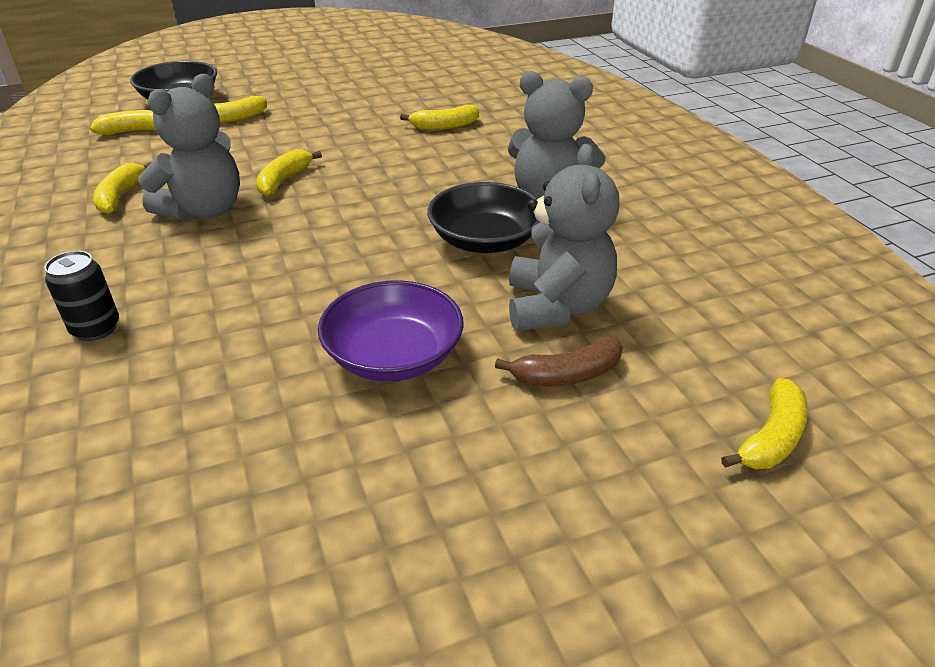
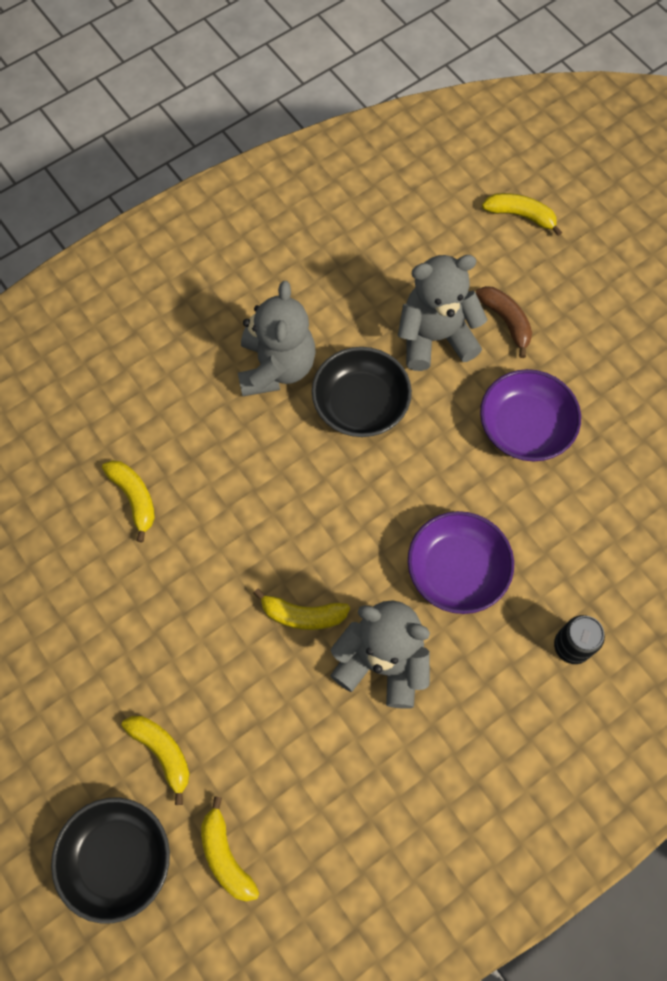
camera: 105 degrees left, 30 degrees up
(121, 196) = (380, 764): yellow banana -> none
(252, 267) = (457, 570): none -> purple bowl

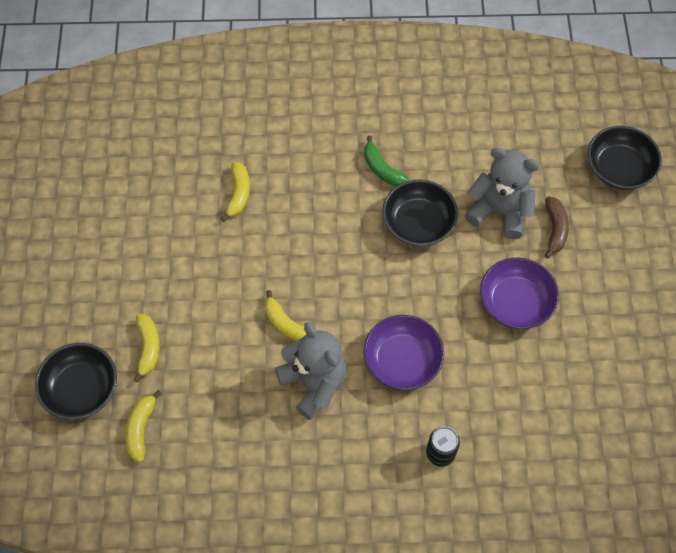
camera: 35 degrees right, 5 degrees down
(276, 367) = (382, 169): grey teddy bear -> green banana
(520, 216) = (619, 168): yellow banana -> black bowl

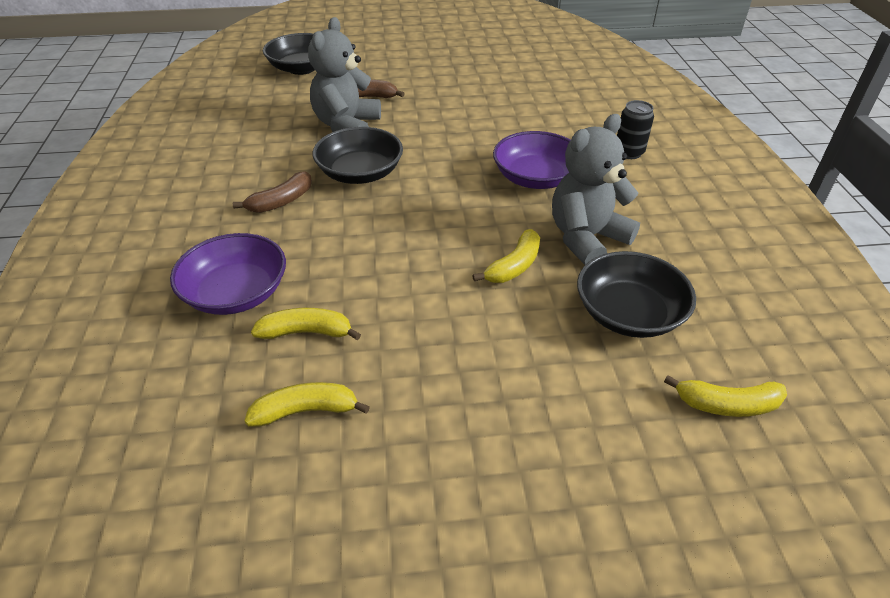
camera: 95 degrees left, 20 degrees down
(81, 388) = (699, 503): black bowl -> black bowl (628, 313)
(148, 348) = (592, 414): yellow banana -> yellow banana (306, 411)
(382, 169) = (281, 201): green banana -> brown banana
(515, 302) = (452, 116): purple bowl -> purple bowl (236, 293)

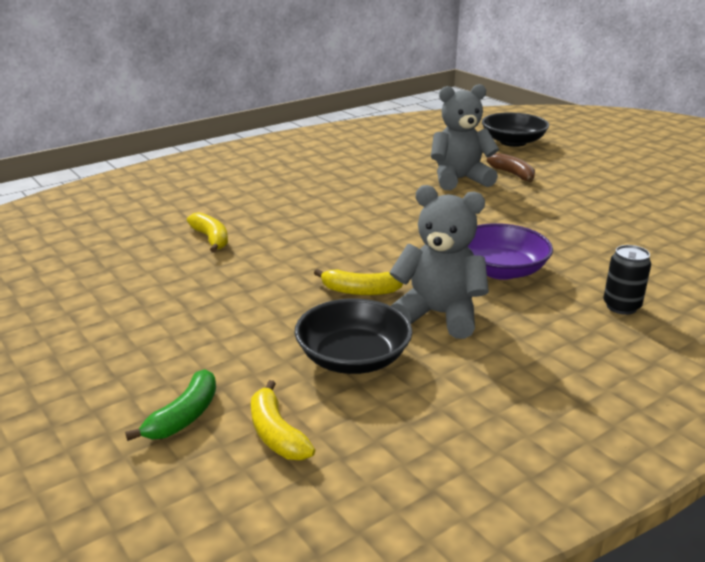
camera: 60 degrees right, 15 degrees down
(236, 293) = (227, 208): purple bowl -> none
(281, 201) = (335, 190): brown banana -> none
(306, 411) = (142, 260): yellow banana -> none
(360, 173) = (403, 203): black bowl -> none
(675, 465) = (184, 416): none -> green banana

